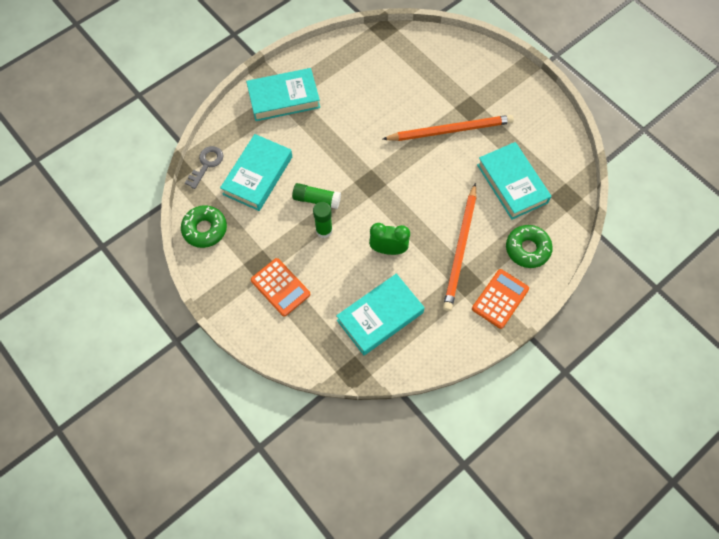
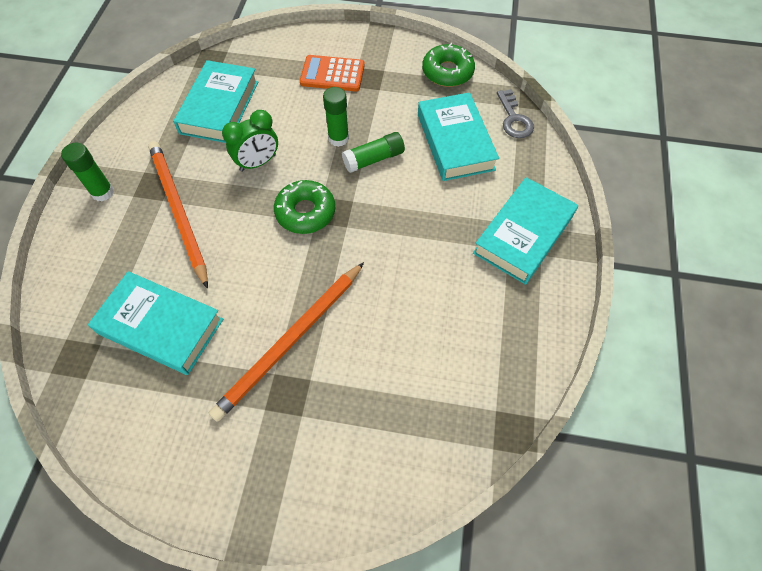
camera: 140 degrees right, 5 degrees down
(500, 299) = (103, 192): orange calculator -> green glue stick
(527, 249) = (97, 260): green donut -> green donut (305, 212)

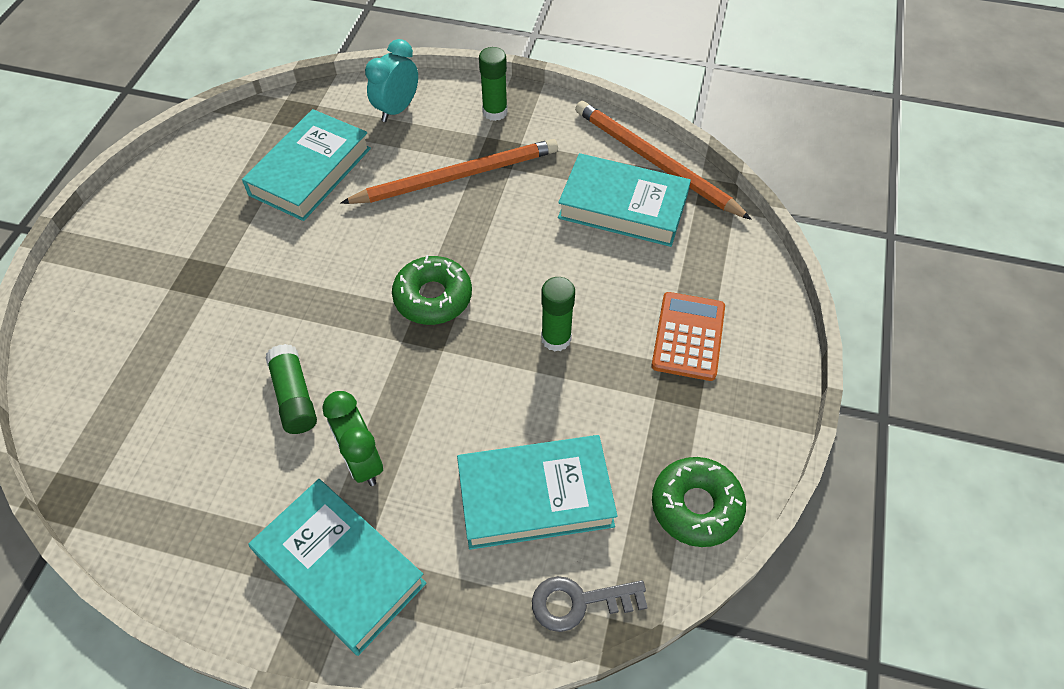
camera: 95 degrees right, 5 degrees down
(85, 267) = (397, 109): none -> turquoise clock
(258, 163) = (521, 248): green clock -> green clock (362, 461)
(290, 341) = (258, 280): orange pencil -> orange pencil (655, 162)
(374, 159) = (512, 380): green glue stick -> green glue stick (294, 397)

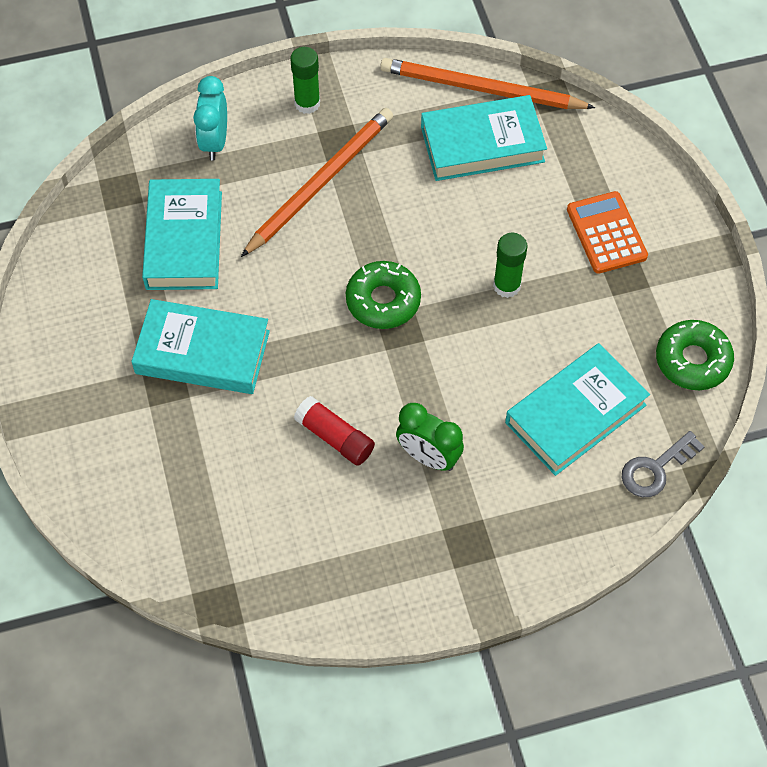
camera: 30 degrees left, 5 degrees up
(294, 397) = (335, 437): green glue stick -> red glue stick
(340, 569) = (473, 539): turquoise book -> turquoise book (202, 352)

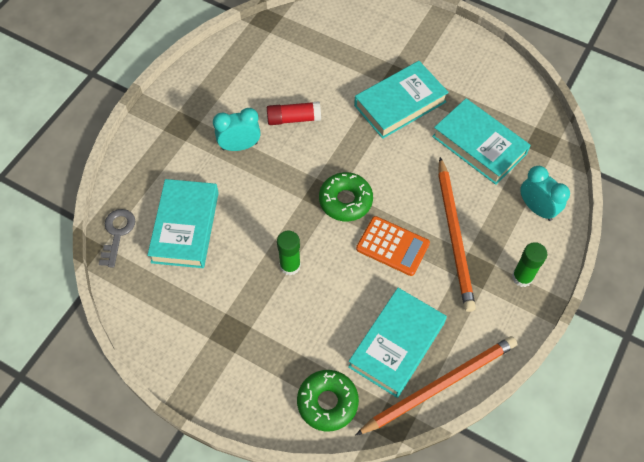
camera: 135 degrees right, 0 degrees up
(428, 457) = (239, 146): green clock -> turquoise clock
(606, 233) = (265, 351): orange calculator -> orange calculator (392, 246)
(692, 360) = (145, 312): green donut -> green donut (327, 402)

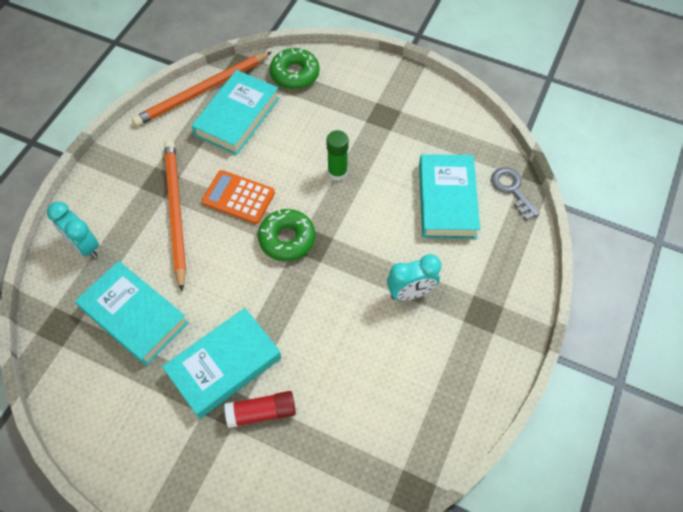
camera: 175 degrees right, 0 degrees up
(117, 233) = (512, 189): grey key -> grey key turned 150 degrees clockwise
(293, 119) = (353, 333): red glue stick -> red glue stick (262, 412)
(522, 277) = (115, 178): green glue stick -> none

